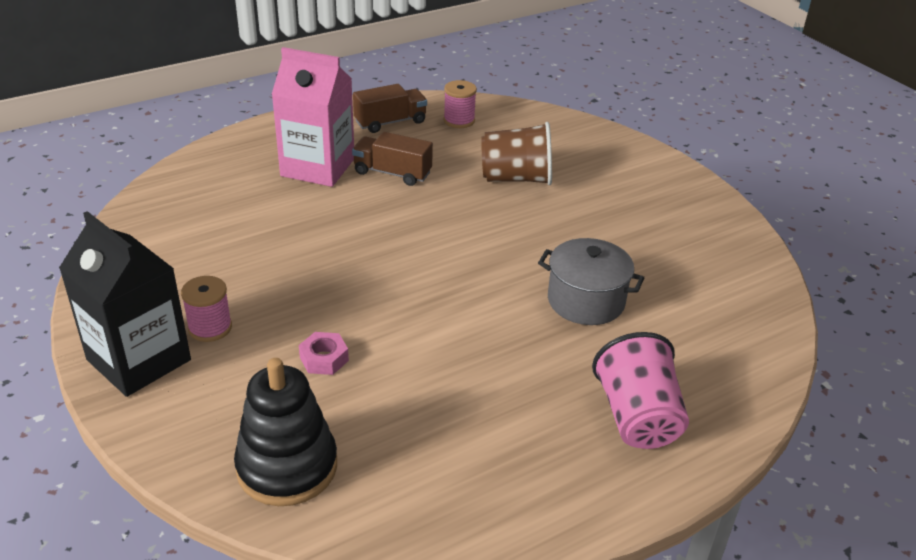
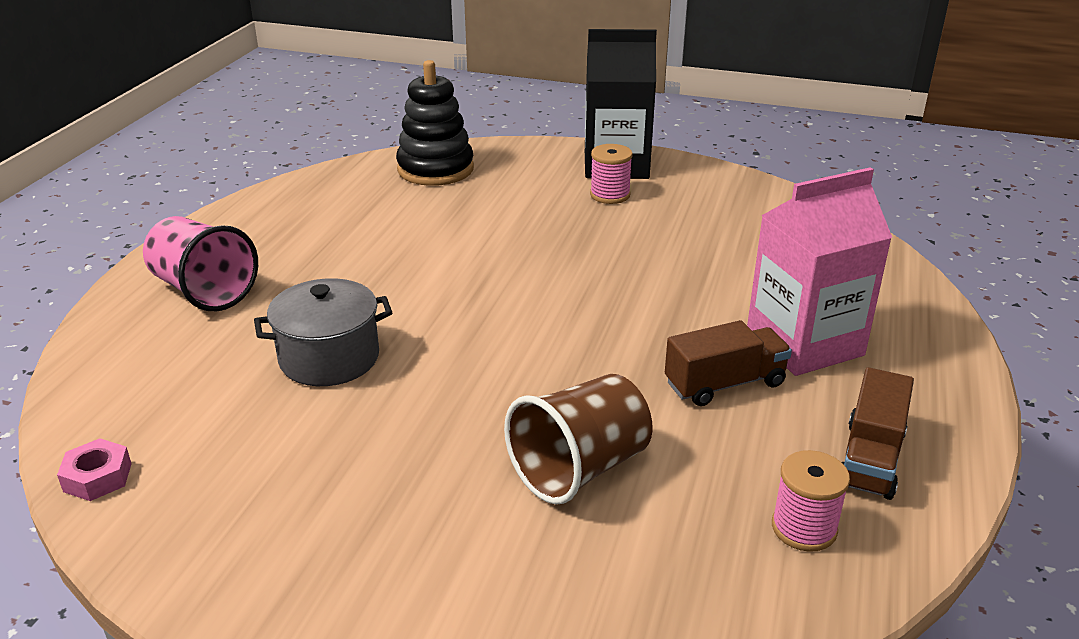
camera: 140 degrees right, 5 degrees down
(324, 359) = (500, 216): pink nut -> pink nut (98, 477)

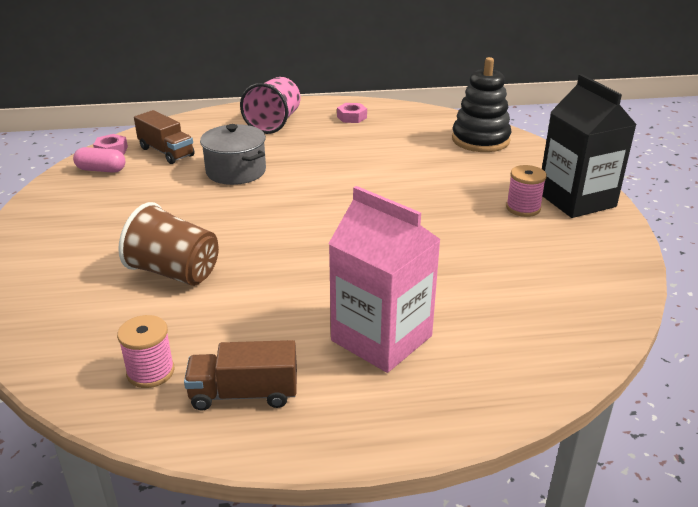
camera: 65 degrees right, 0 degrees up
(167, 500) = (101, 170): none -> pink capsule
(267, 228) = (351, 117): none -> pink nut
(724, 384) = (299, 309): brown truck -> brown truck (166, 152)

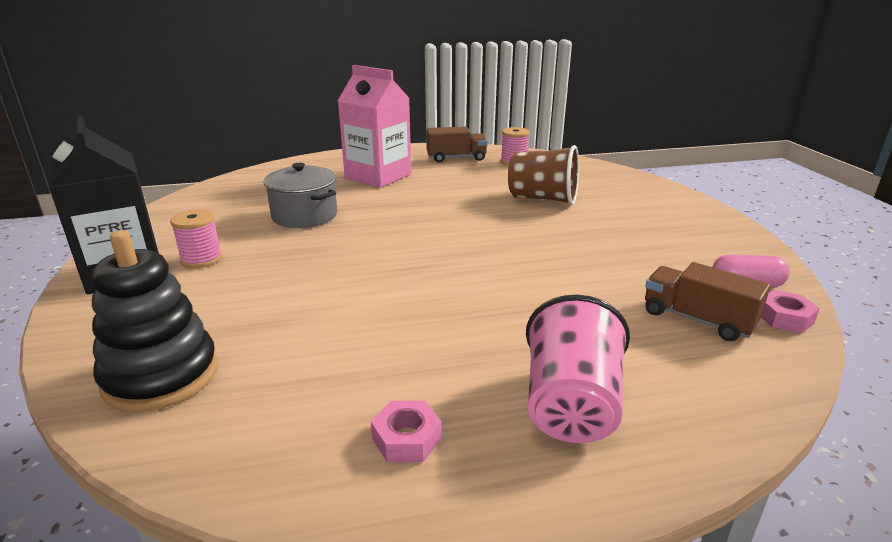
camera: 175 degrees right, 5 degrees down
(236, 171) = (563, 290): grey pot -> grey pot (304, 216)

